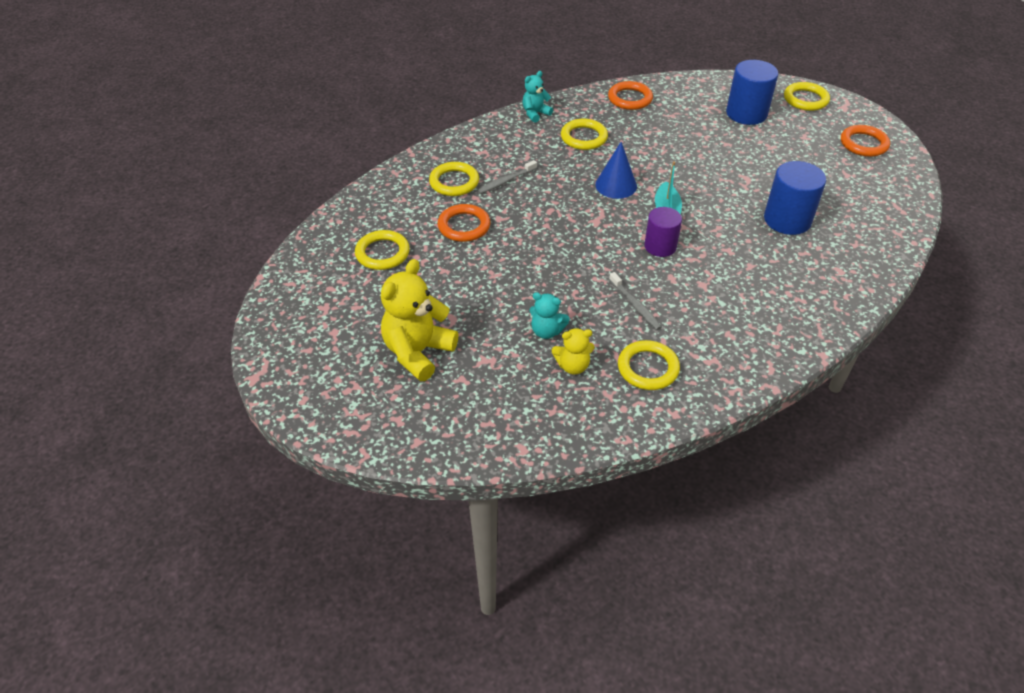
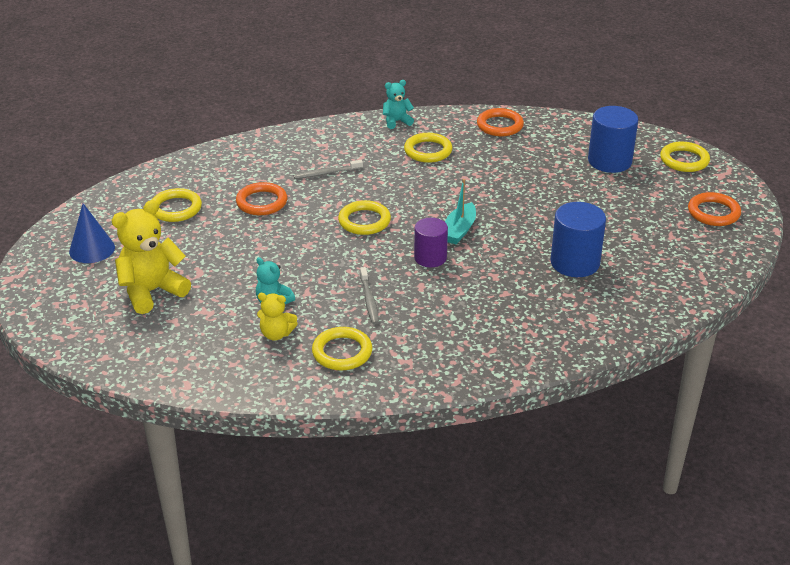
camera: 20 degrees right, 10 degrees down
(454, 182) = (279, 165): yellow ring -> yellow ring (364, 221)
(616, 185) = (427, 198): blue cone -> blue cone (92, 249)

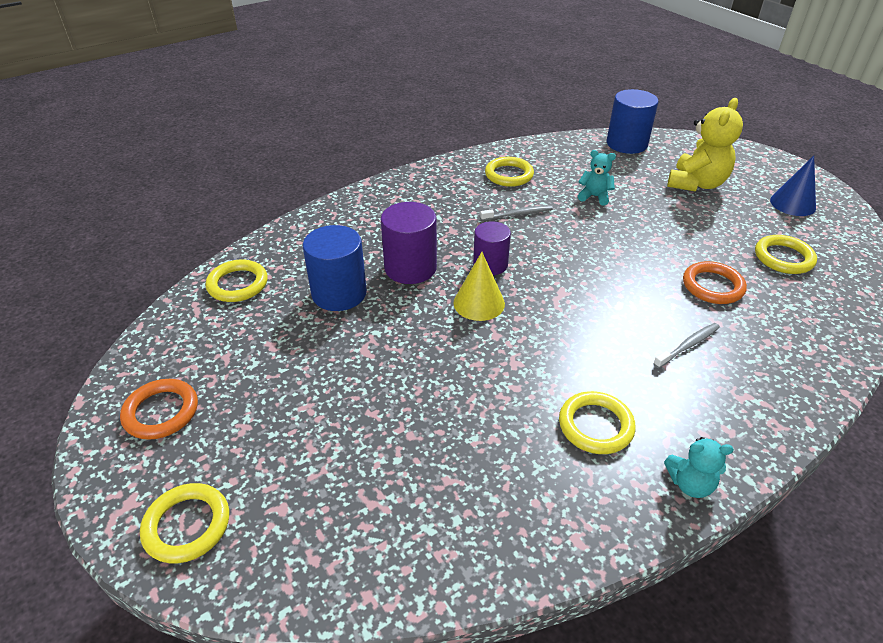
camera: 160 degrees right, 5 degrees up
(276, 334) = (568, 176): yellow teddy bear -> none
(364, 221) = (586, 290): yellow ring -> yellow ring (238, 284)
(369, 300) = (518, 214): grey toothbrush -> grey toothbrush turned 105 degrees clockwise
(396, 121) = (690, 483): turquoise teddy bear -> turquoise teddy bear turned 45 degrees clockwise
(459, 230) = (479, 303): turquoise boat -> yellow cone
(499, 125) = (522, 528): orange ring -> none
(504, 271) = (410, 268): none -> purple cylinder
(609, 161) = (315, 484): blue cylinder -> blue cylinder (626, 144)

